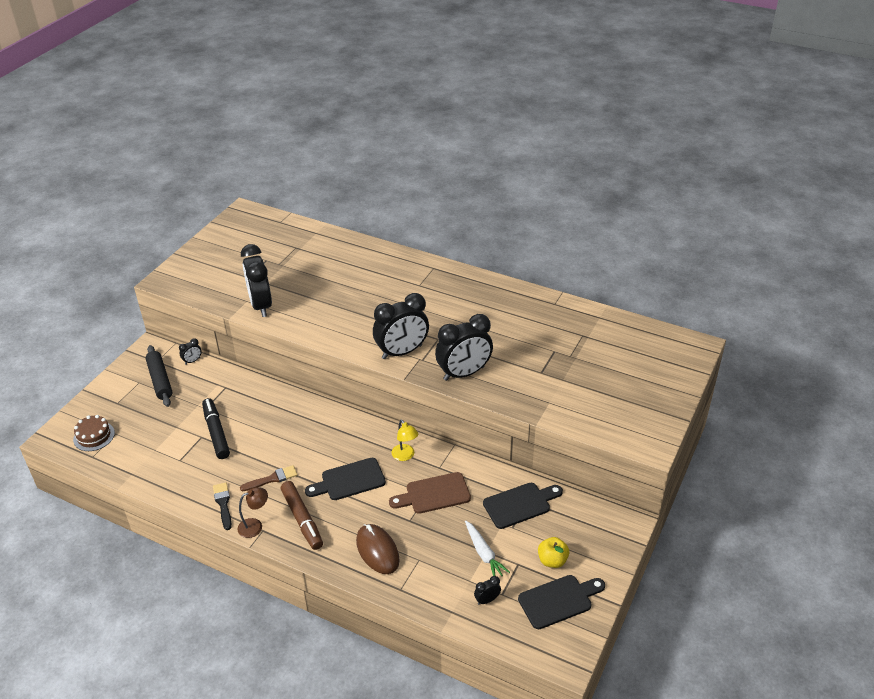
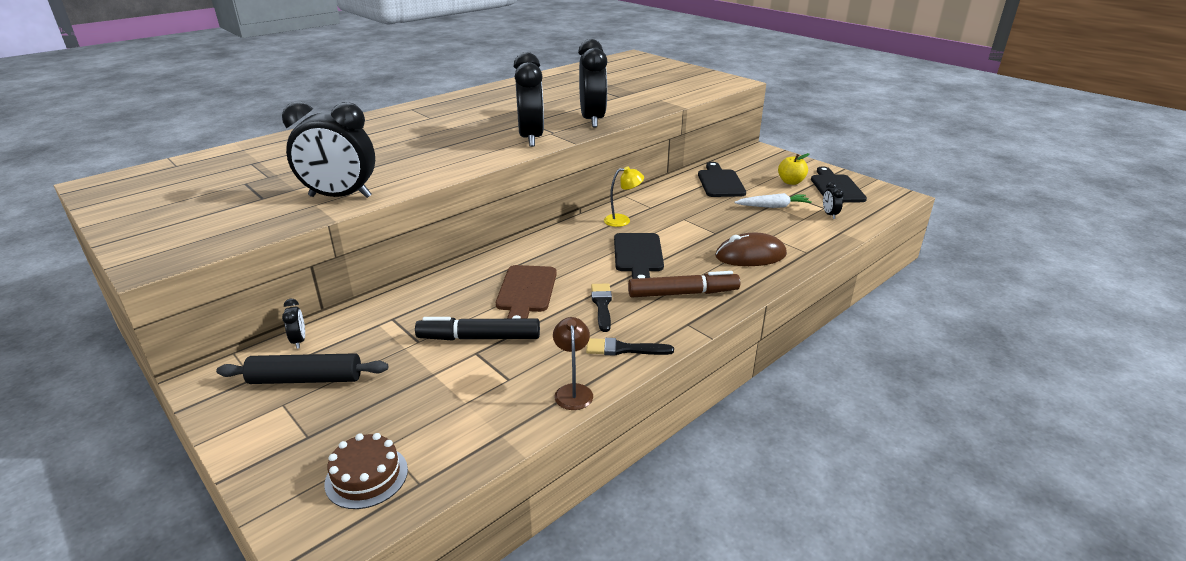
camera: 70 degrees left, 10 degrees down
(255, 526) = (677, 328): brown lamp -> brown lamp (573, 391)
(272, 479) = (602, 305): brown brush -> black brush
(434, 494) = (686, 215): brown cutting board -> brown cutting board (526, 292)

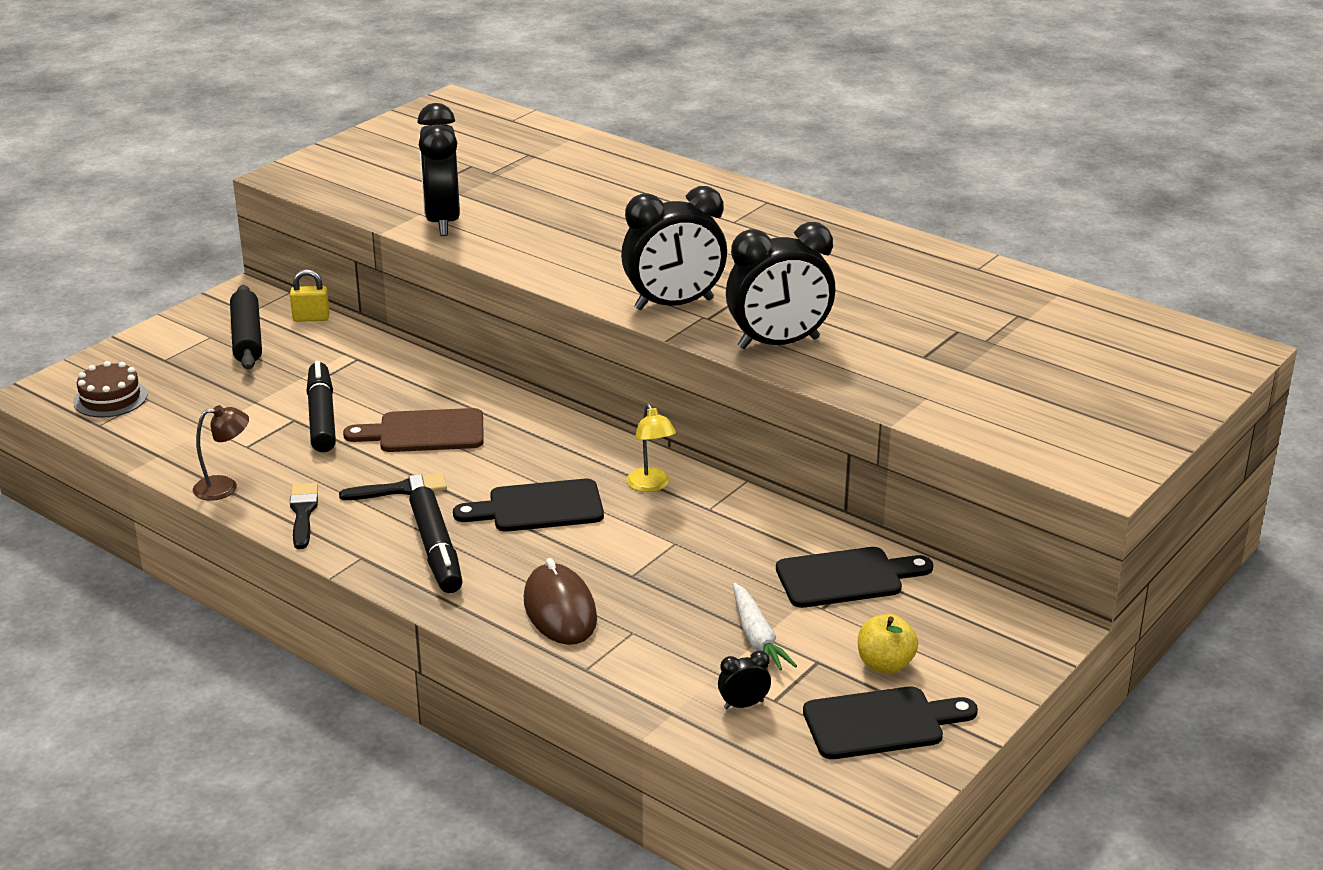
camera: 80 degrees right, 0 degrees up
(299, 341) = (311, 318): black clock -> yellow padlock
(683, 293) = (436, 550): brown marker -> black marker

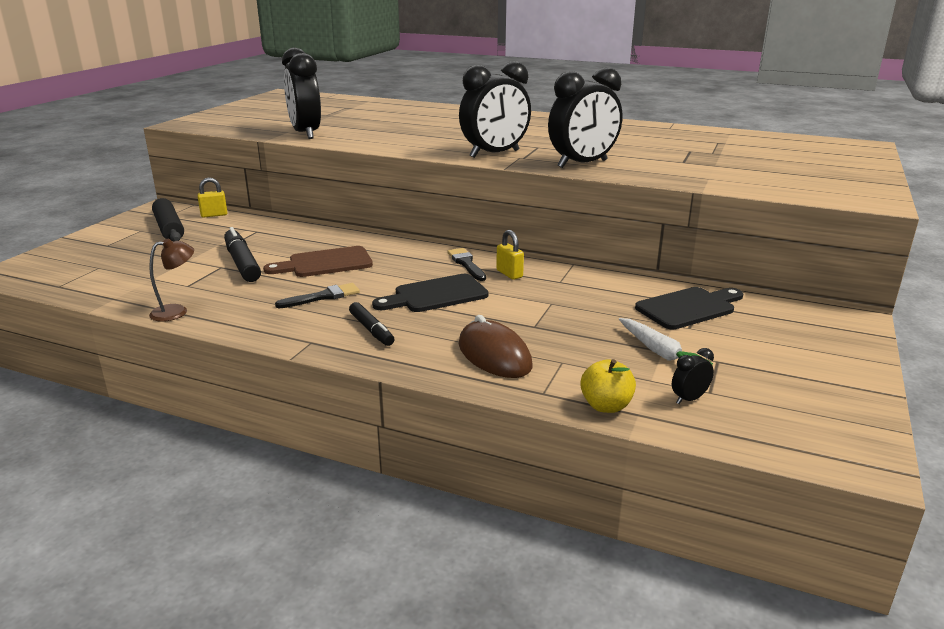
camera: 15 degrees left, 5 degrees down
(110, 398) = (66, 270): brown cake -> none
(303, 513) = (249, 320): black brush -> black brush (466, 264)
(436, 550) = (371, 330): black marker -> black marker, size x0.63
(651, 486) = (509, 274): yellow lamp -> yellow padlock
(880, 723) = (804, 395): black cutting board -> none
(885, 664) = (767, 356): yellow apple -> yellow apple (606, 406)

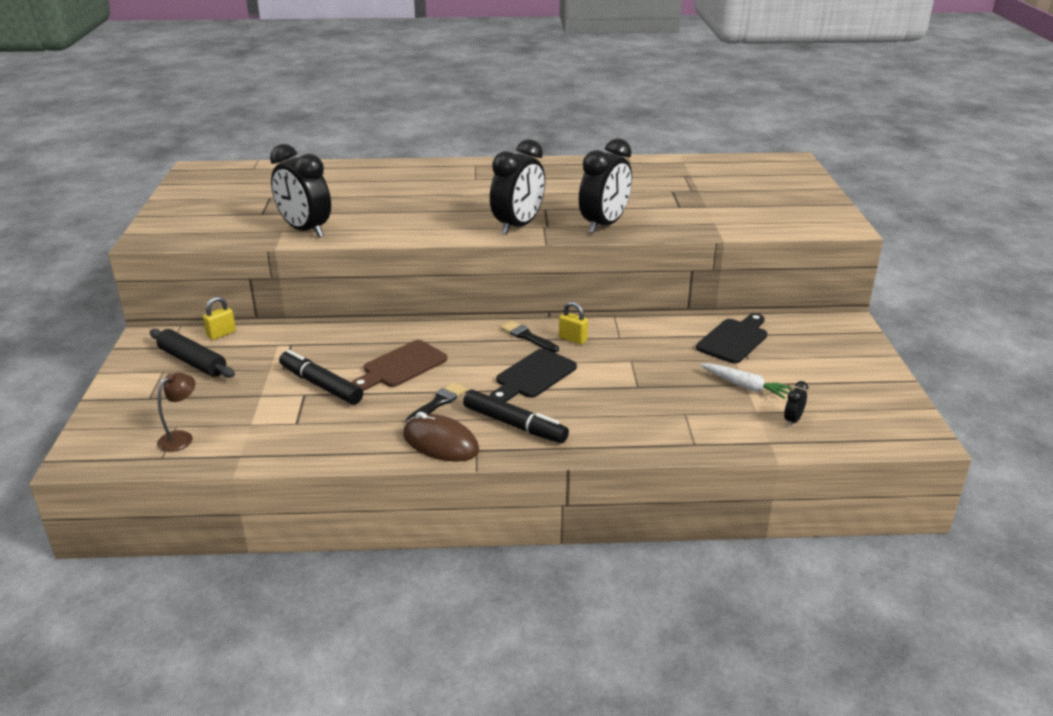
camera: 25 degrees left, 5 degrees up
(177, 311) = (321, 453): brown lamp -> brown lamp (181, 437)
(371, 330) = (514, 425): black marker -> black marker, size x1.58
(494, 355) = (632, 422): brown mouse -> brown mouse (440, 443)
(606, 406) = (745, 442): yellow apple -> none

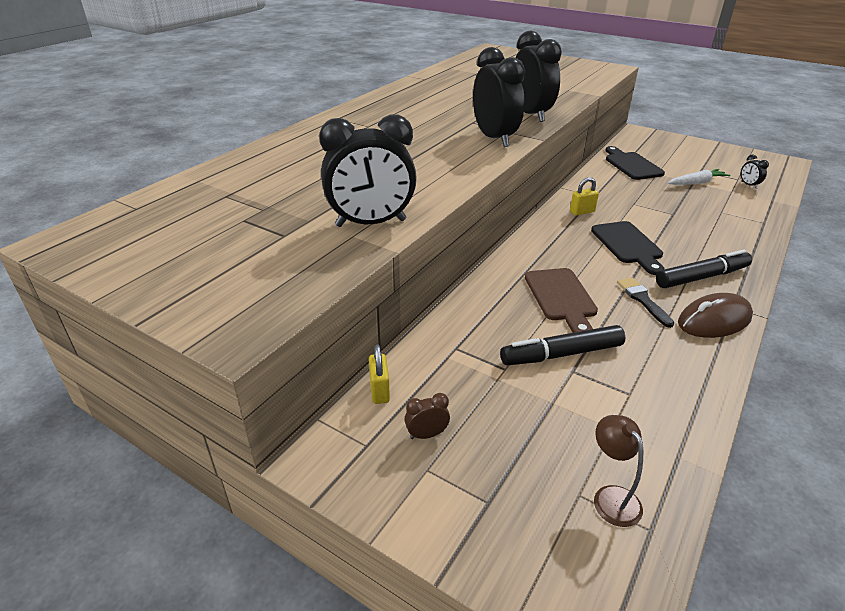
camera: 55 degrees left, 5 degrees up
(192, 362) = (427, 434): black rolling pin -> brown clock
(527, 337) = (561, 227): black brush -> none

